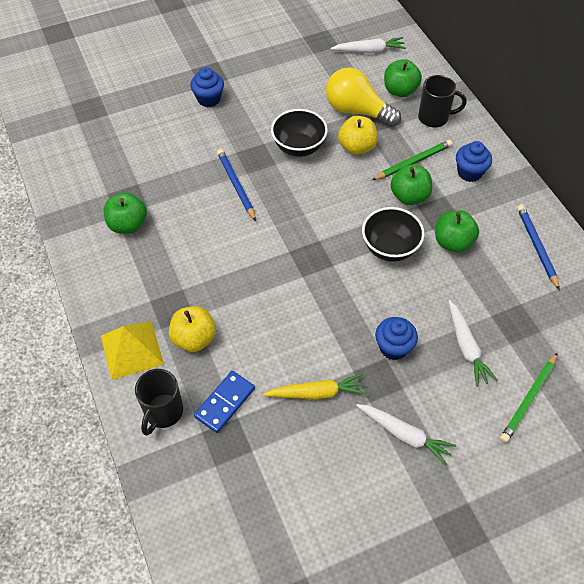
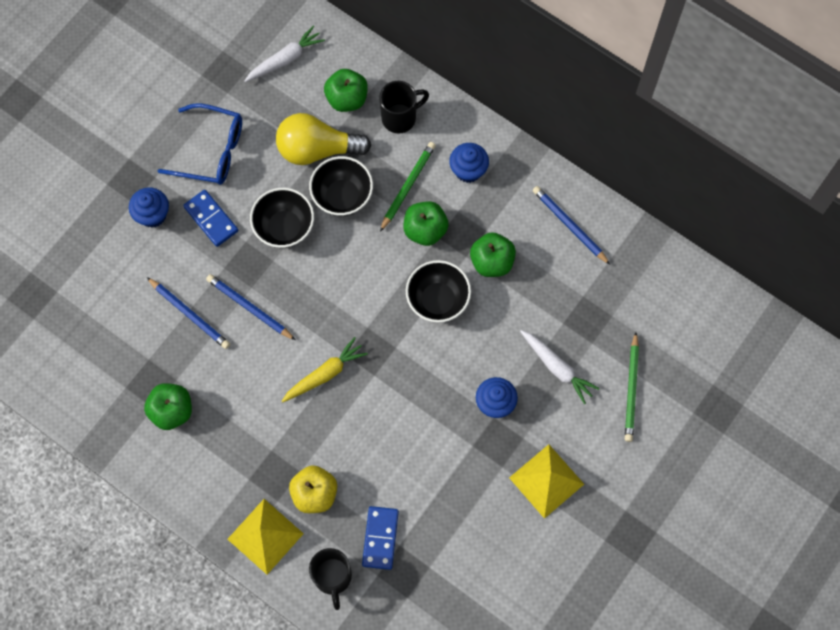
camera: 30 degrees left, 15 degrees up
(189, 169) = (189, 314): none -> blue pencil
(248, 119) = (211, 219): none -> blue domino
(278, 80) = (211, 151): none -> blue glasses
(316, 393) = (453, 484): yellow carrot -> yellow carrot (325, 374)
(357, 147) = (342, 197): yellow apple -> black bowl
(404, 435) = (546, 481): white carrot -> yellow pyramid

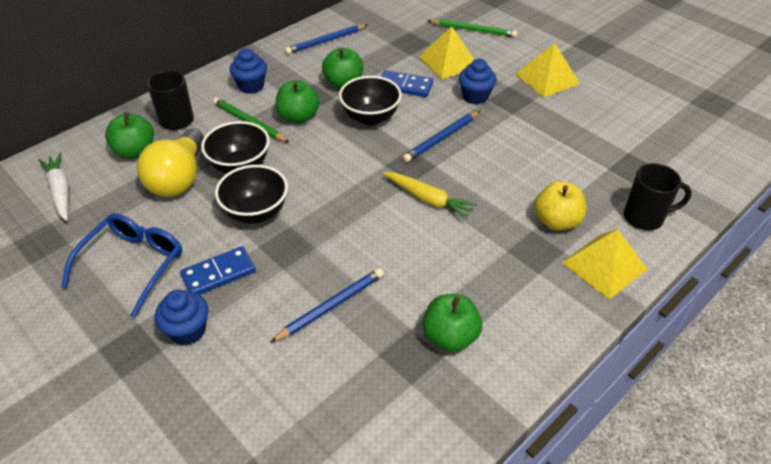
camera: 80 degrees left, 25 degrees down
(249, 308) = (339, 251): blue pencil -> blue pencil (441, 138)
(325, 374) = (428, 199): yellow carrot -> yellow carrot turned 150 degrees clockwise
(380, 538) = (602, 180): blue domino -> blue domino (405, 86)
(557, 368) = (449, 62): white carrot -> yellow pyramid

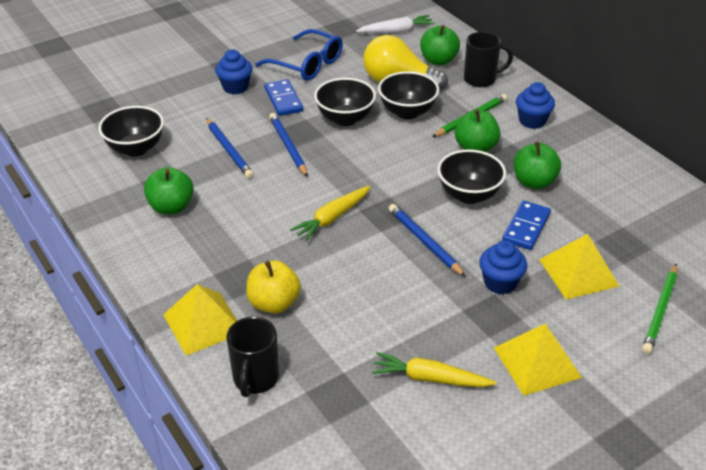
camera: 100 degrees right, 5 degrees down
(326, 41) = (622, 176): blue pencil -> blue pencil (288, 146)
(343, 411) = (136, 148): none -> black bowl
(589, 124) = (430, 378): none -> yellow carrot

